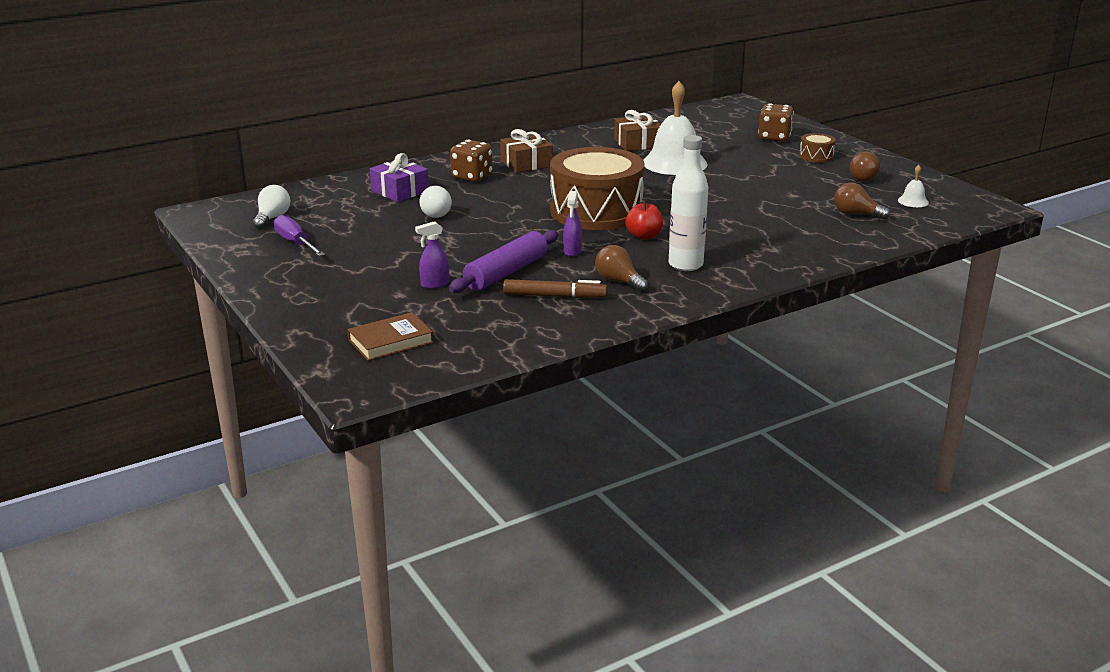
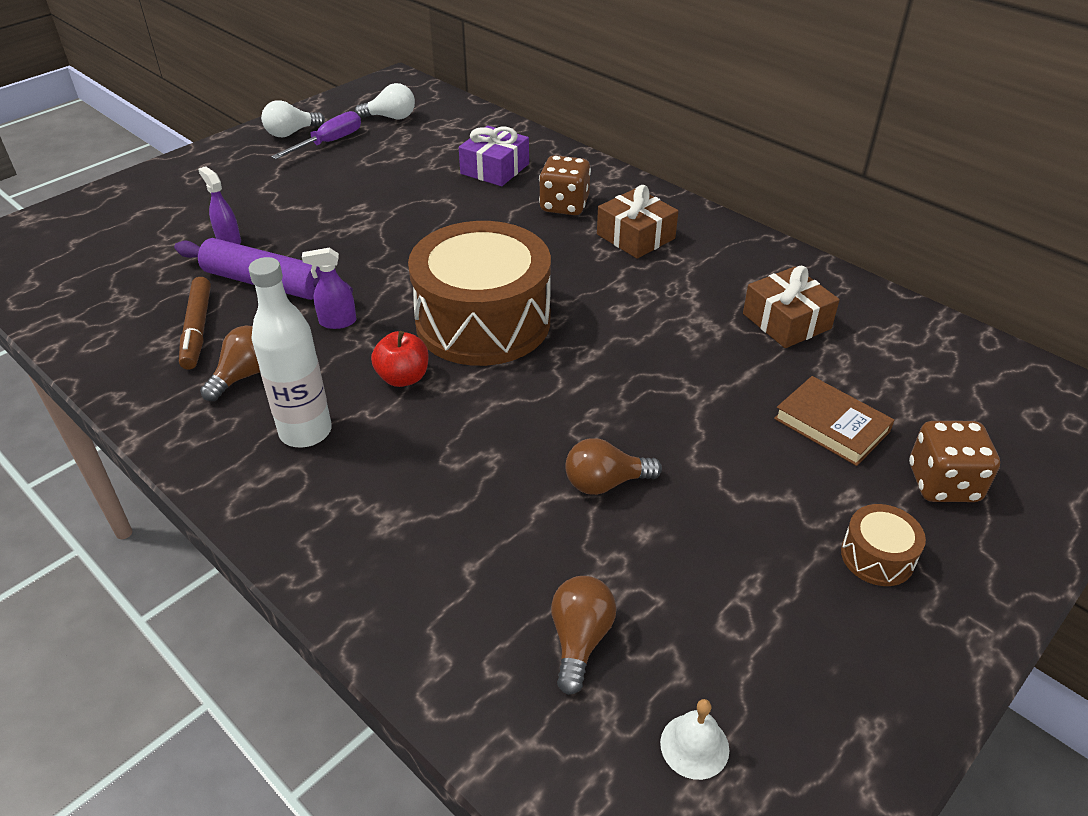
camera: 75 degrees right, 15 degrees up
(390, 341) = (88, 242): brown book -> brown book (831, 425)
(434, 213) = (434, 203): white light bulb -> white light bulb (291, 133)
(674, 163) = (720, 371): white bell -> none
(862, 178) = (793, 642): brown light bulb -> brown light bulb (605, 483)

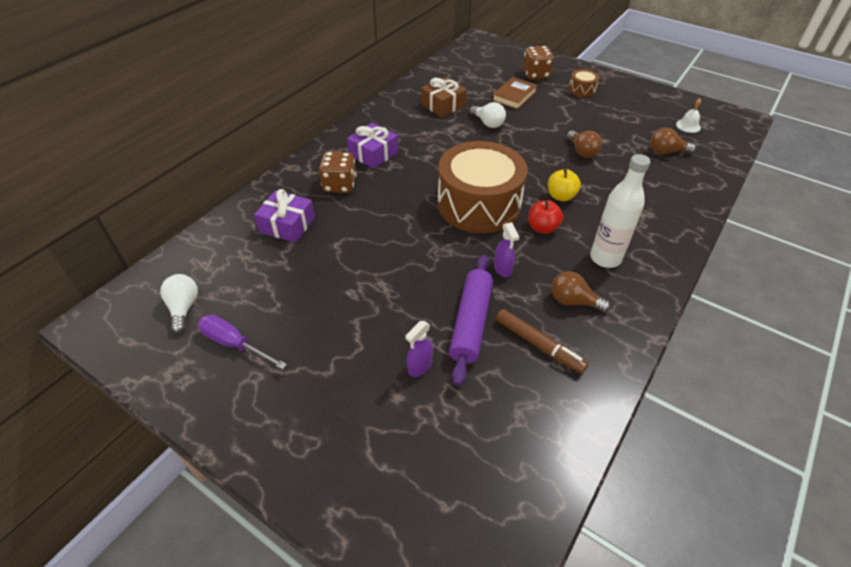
camera: 100 degrees left, 5 degrees up
(197, 329) = (539, 345): brown marker -> brown marker turned 60 degrees clockwise
(291, 133) = (209, 383): white light bulb -> white light bulb (488, 123)
(474, 417) = (561, 196): none -> yellow apple
(635, 236) = (373, 154): brown gift -> purple gift

